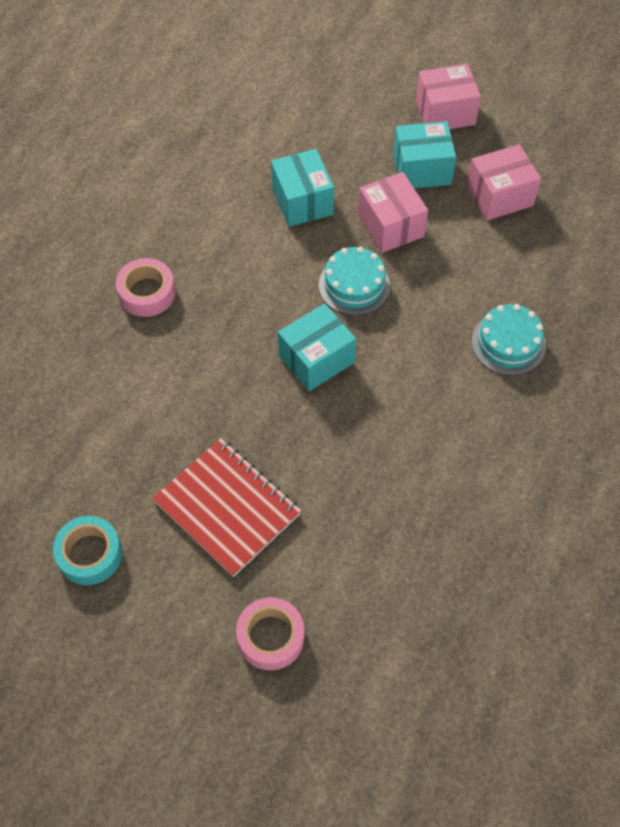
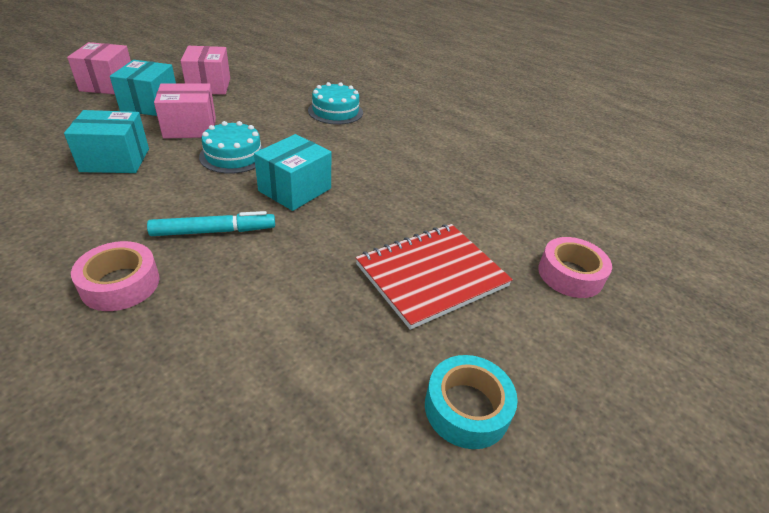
camera: 80 degrees left, 20 degrees down
(228, 322) = (214, 231): none -> turquoise marker
(316, 359) = (295, 189): turquoise box -> turquoise box turned 60 degrees clockwise

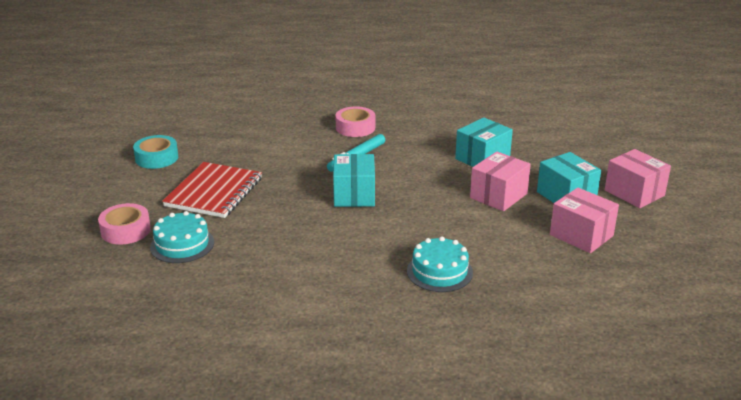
camera: 145 degrees right, 10 degrees down
(233, 156) = (430, 194): turquoise cake -> turquoise cake (182, 244)

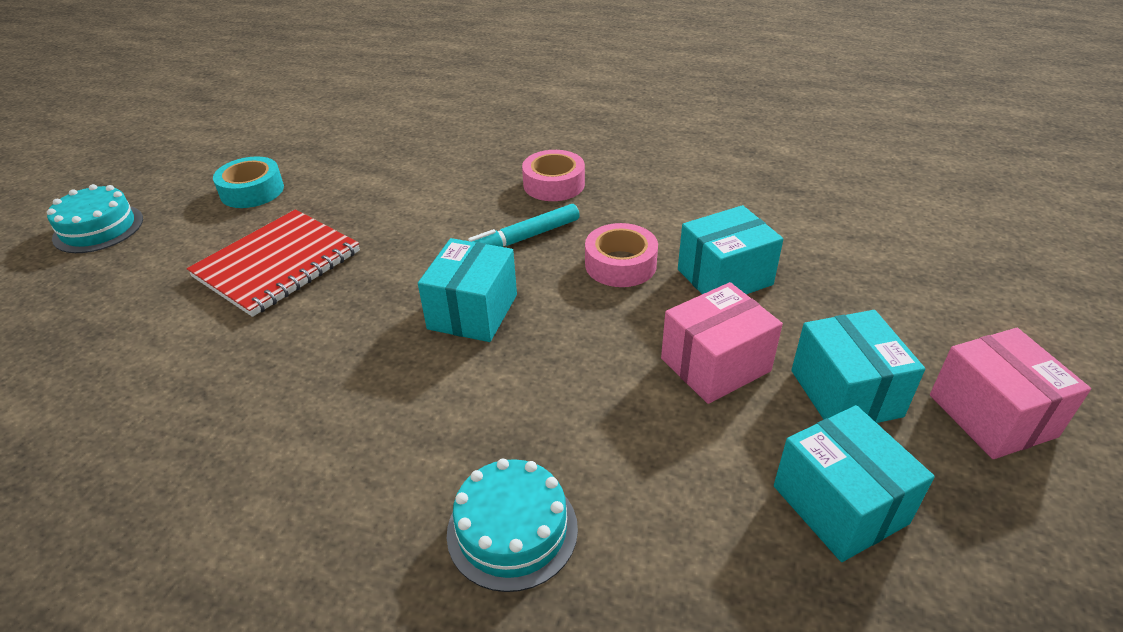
camera: 20 degrees right, 10 degrees up
(125, 230) = (108, 310): pink tape -> pink tape (620, 264)
(182, 244) = (156, 356): turquoise cake -> turquoise cake (98, 228)
(581, 235) = (840, 504): pink box -> turquoise box

